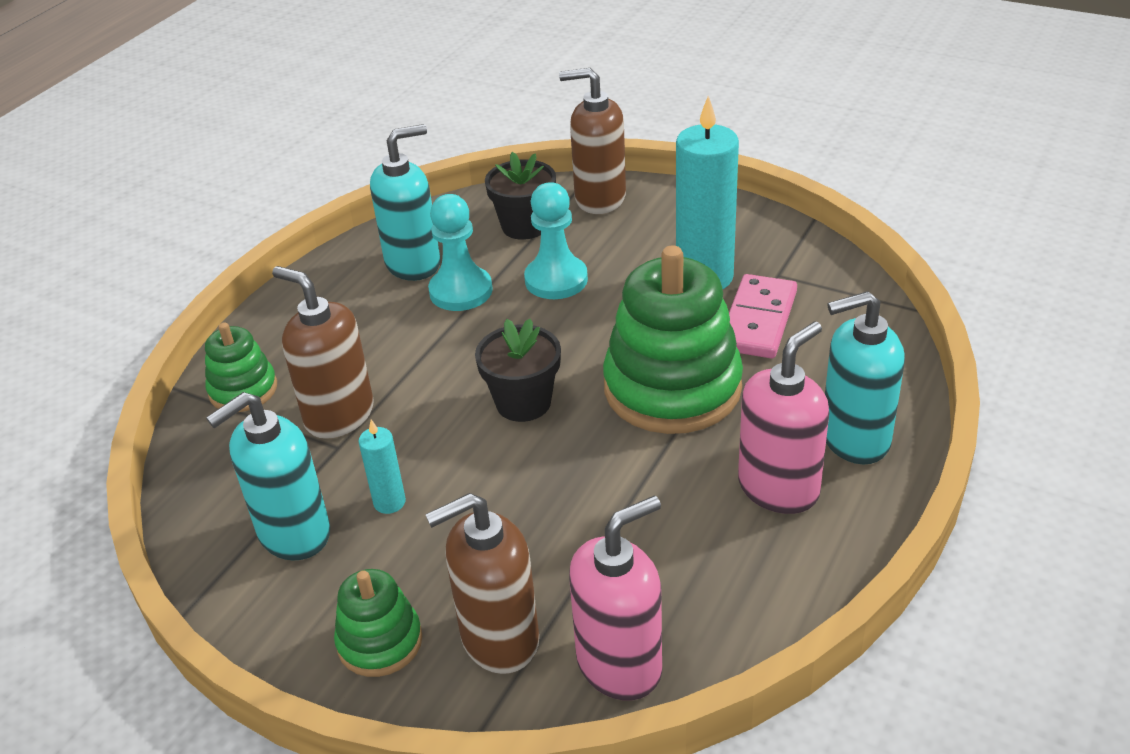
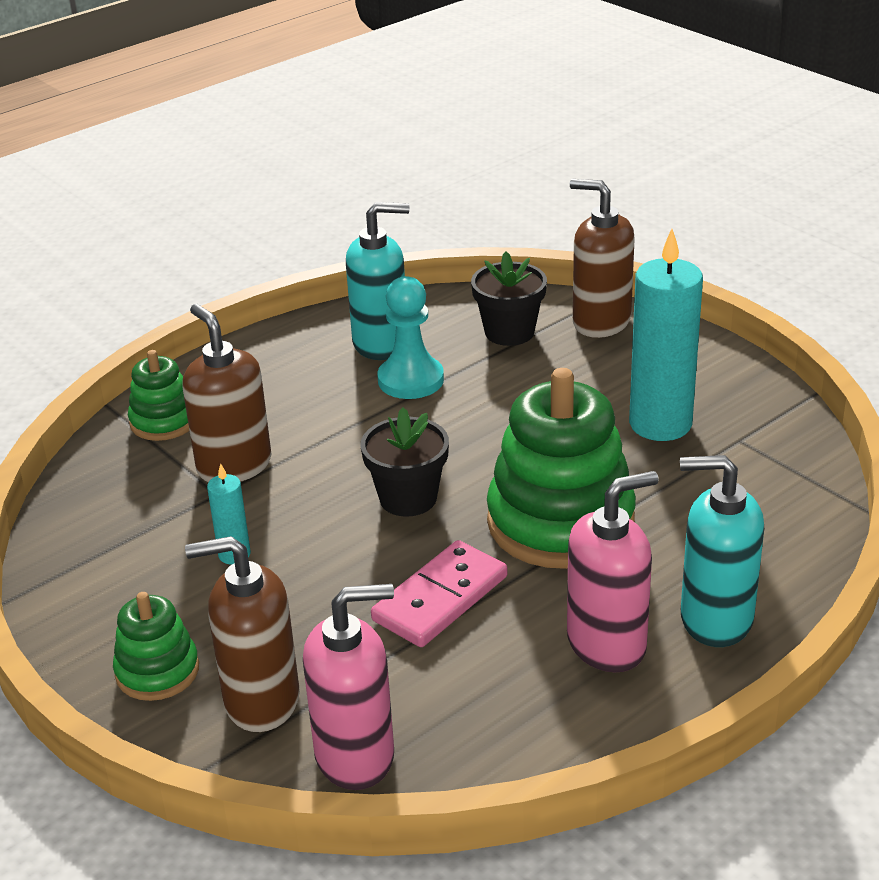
camera: 20 degrees right, 5 degrees down
(293, 534) = (137, 558): turquoise soap dispenser -> none
(556, 280) = (509, 391): turquoise pawn -> none
(758, 320) = (689, 480): pink domino -> pink domino (440, 598)

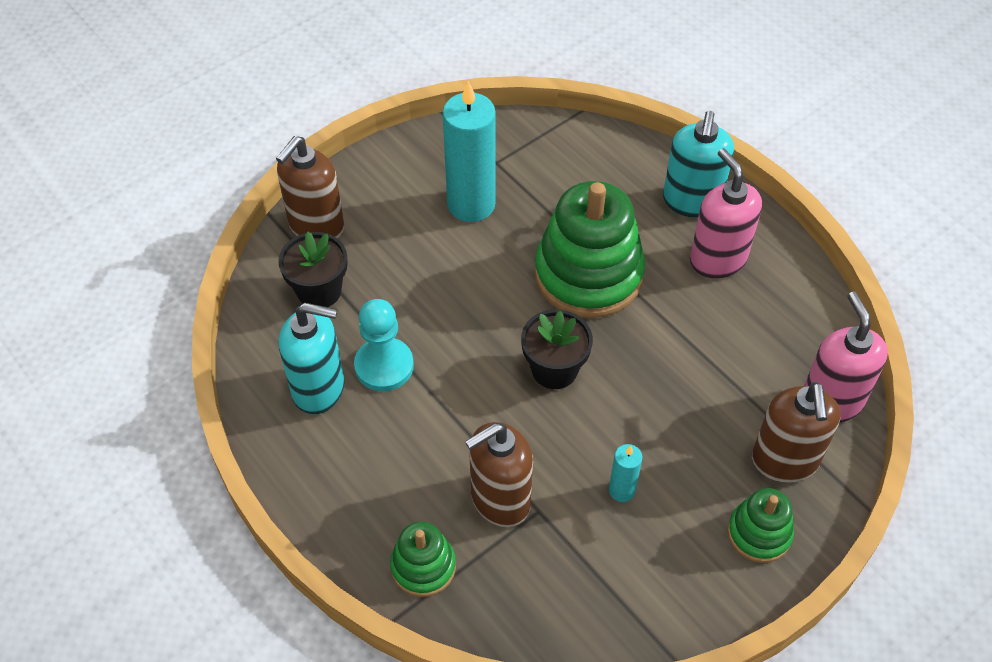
camera: 90 degrees left, 20 degrees up
(381, 343) = (319, 388): turquoise soap dispenser -> turquoise soap dispenser turned 105 degrees clockwise
(440, 598) = (674, 350): pink domino -> none

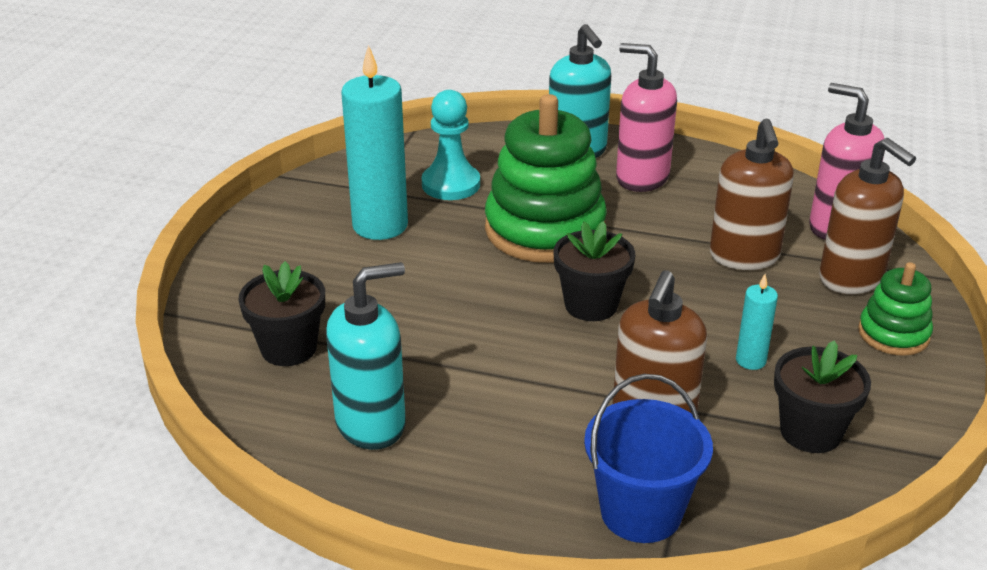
camera: 35 degrees left, 20 degrees down
(316, 226) = (232, 302): brown soap dispenser -> brown soap dispenser (744, 257)
(384, 366) = (422, 375): turquoise pawn -> turquoise pawn (451, 184)
(423, 566) = (641, 512): green stacking toy -> blue bucket
(601, 578) = (810, 432): none -> black flower pot

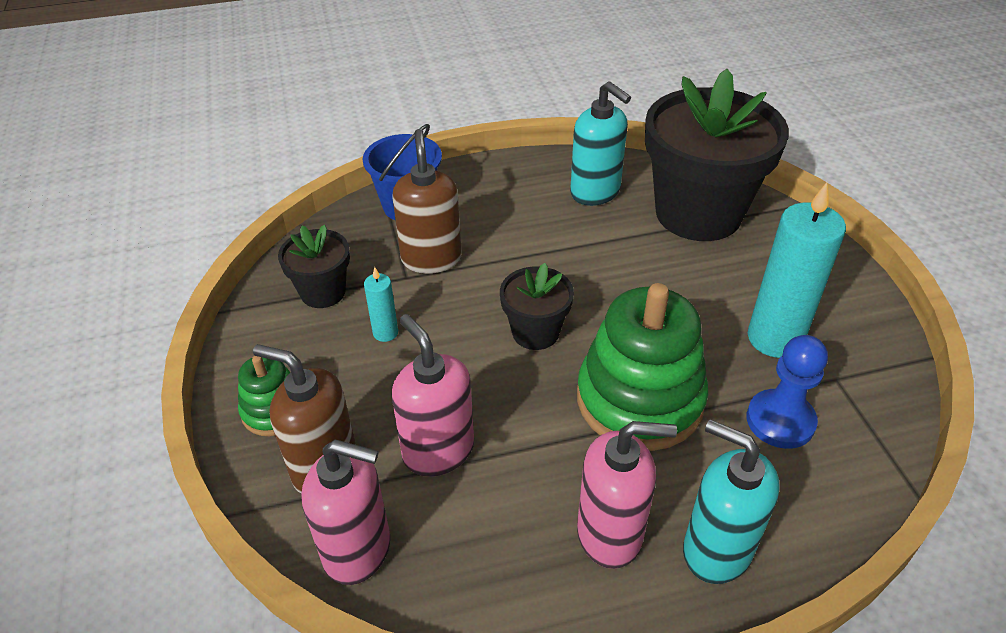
camera: 150 degrees right, 10 degrees up
(289, 348) = (698, 213): black flower pot -> black flower pot, size x2.09
(371, 424) = (595, 192): turquoise soap dispenser -> turquoise soap dispenser turned 75 degrees counterclockwise
(451, 184) = (780, 421): turquoise pawn -> blue pawn
(744, 257) = (438, 450): brown soap dispenser -> pink soap dispenser

